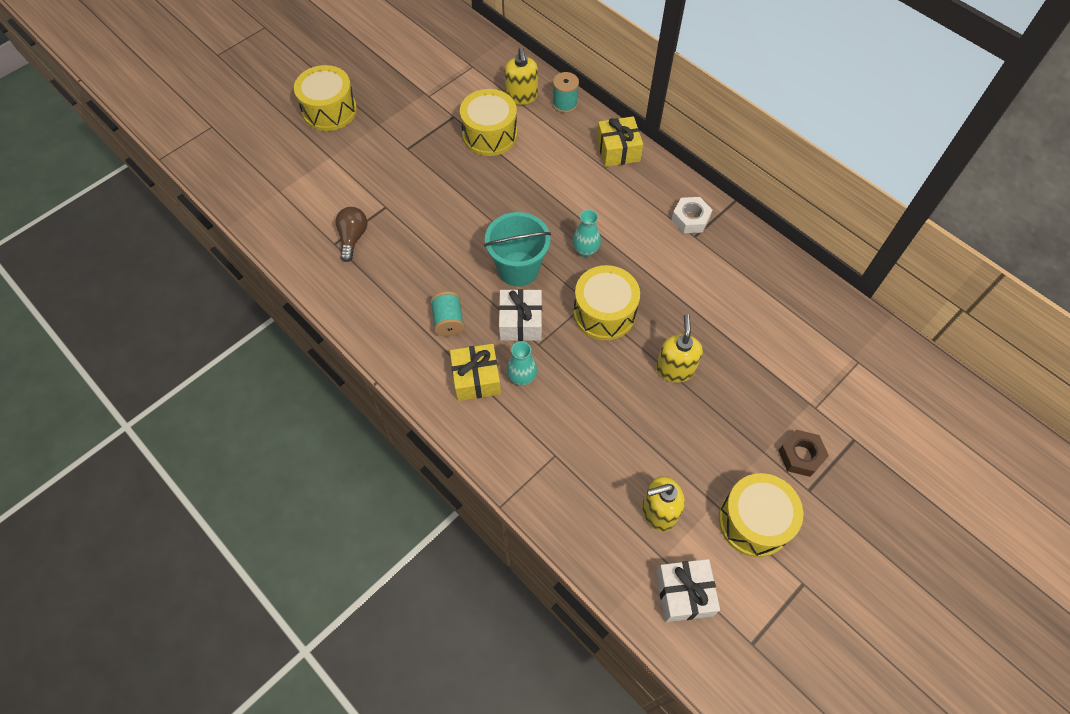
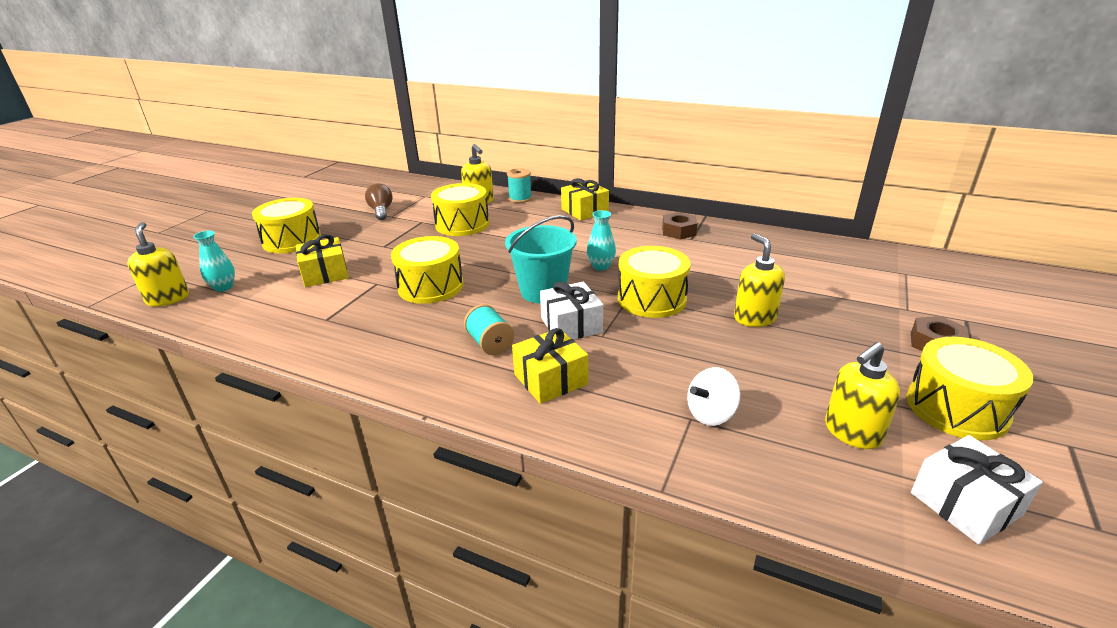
camera: 20 degrees left, 30 degrees down
(219, 170) = (168, 298): none -> yellow soap dispenser
(347, 176) = (325, 274): none -> yellow gift
(353, 238) = (347, 310): brown light bulb -> brown light bulb (381, 211)
(428, 227) = (430, 286): none -> yellow drum
(522, 377) = (603, 365): turquoise vase -> turquoise vase (223, 287)
(571, 457) = (711, 414): none -> white spinning top
(690, 219) = (679, 231): white nut -> brown nut

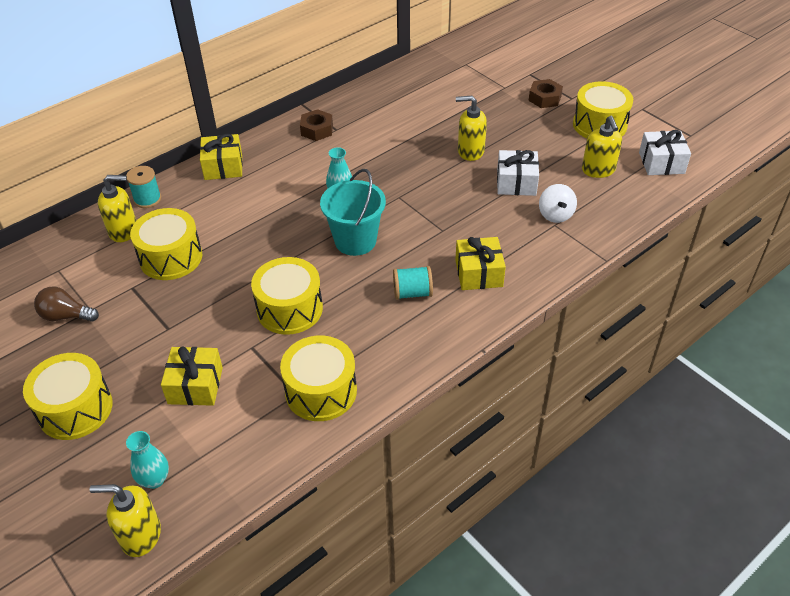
camera: 65 degrees left, 15 degrees up
(571, 325) = (417, 241): white gift -> white gift (516, 183)
(651, 299) = (411, 187): yellow drum -> yellow drum (321, 391)

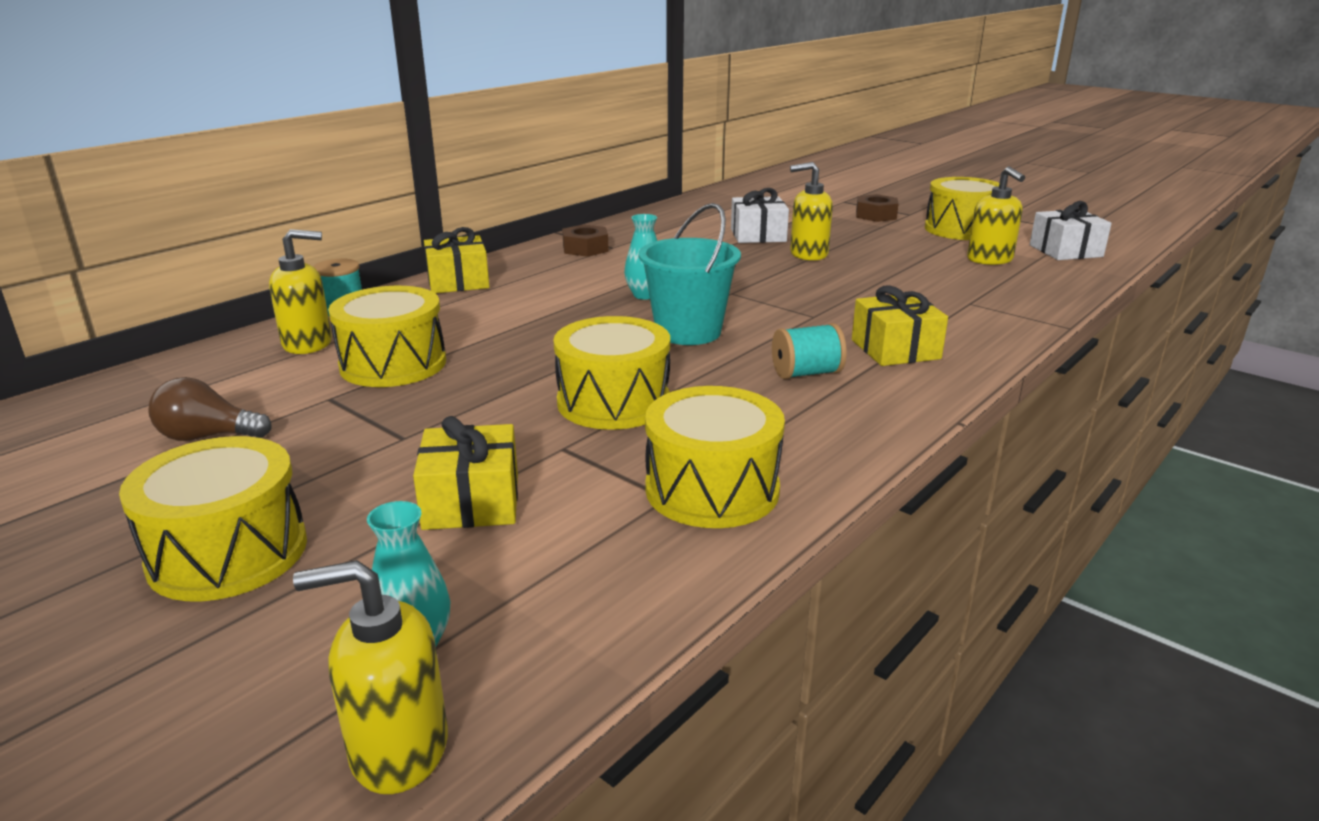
camera: 10 degrees left, 20 degrees down
(516, 183) = (889, 274): white gift -> white gift (758, 235)
(555, 215) = (964, 295): white spinning top -> none

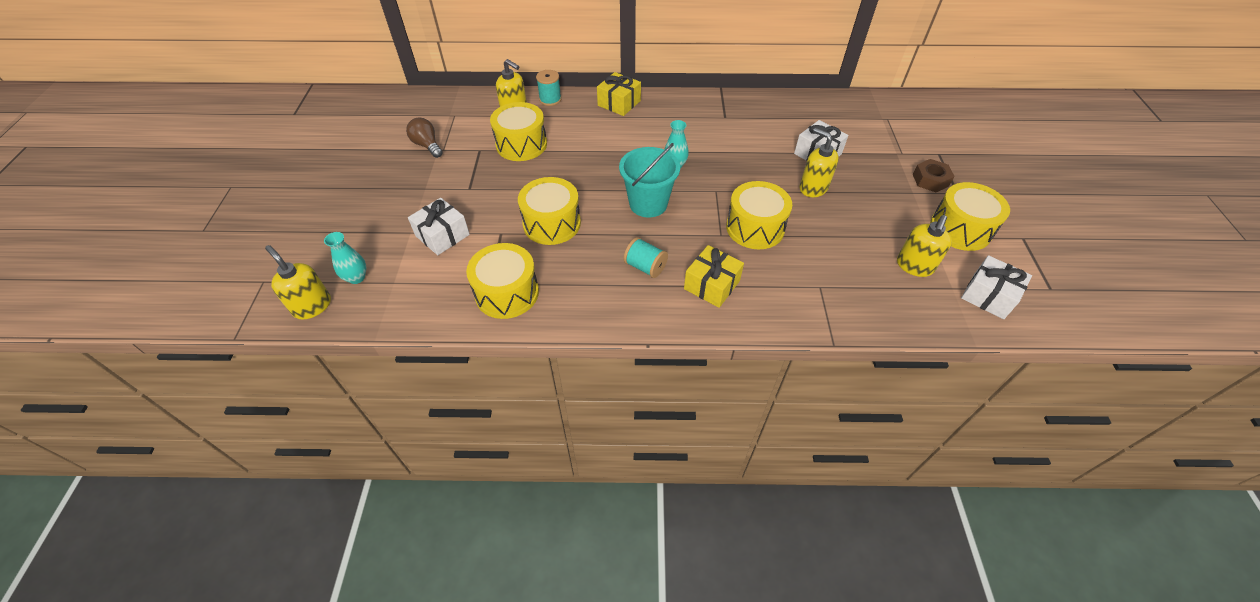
camera: 50 degrees right, 25 degrees up
(228, 553) = (369, 204): yellow drum -> yellow drum (755, 228)
(471, 501) = (442, 235): yellow gift -> white gift
(585, 248) = (710, 110): brown nut -> none

